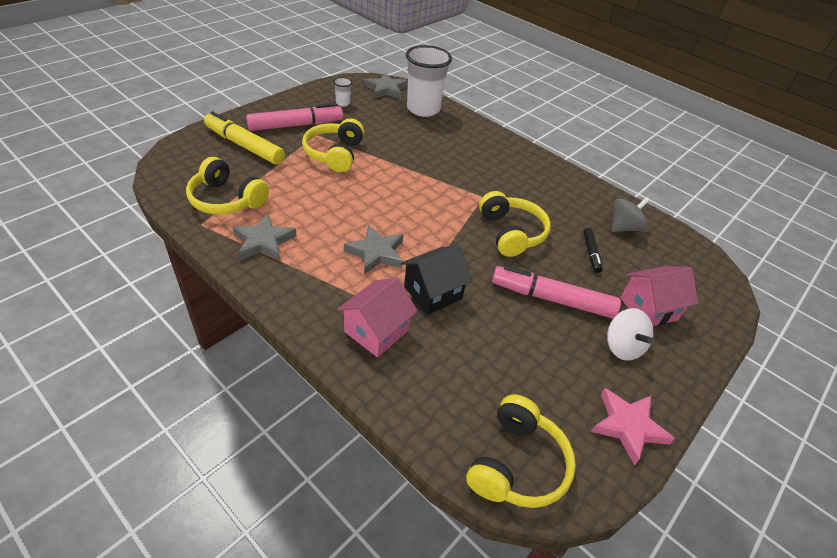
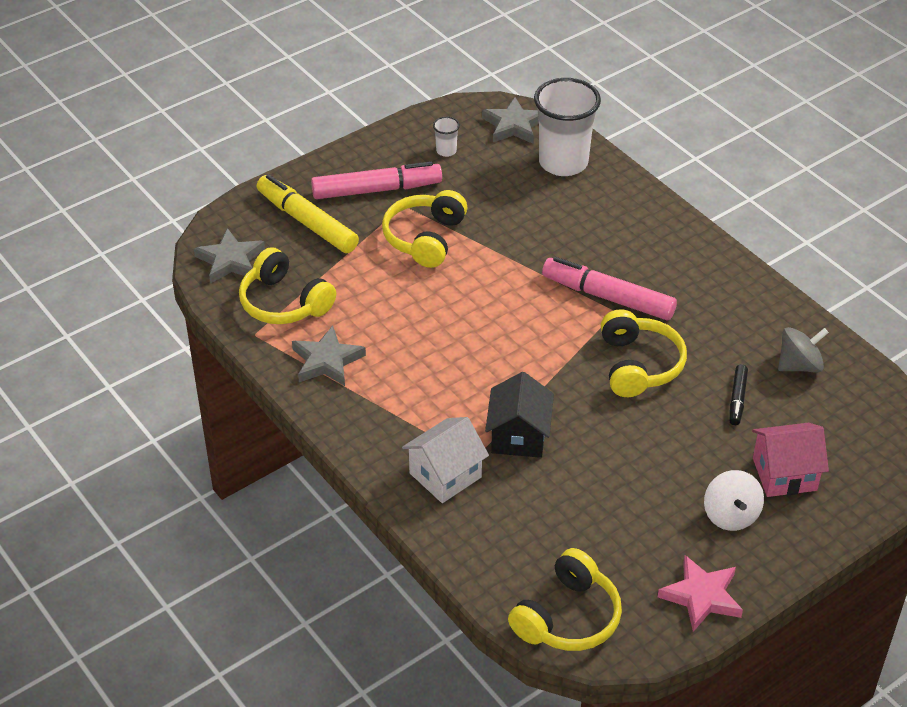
camera: 15 degrees right, 0 degrees up
(376, 253) = (459, 382): grey star -> grey star (230, 260)
(376, 331) = (445, 475): pink house -> white house
(433, 293) = (518, 436): black house -> black house turned 60 degrees counterclockwise
(552, 299) = (664, 454): pink marker -> pink marker (608, 297)

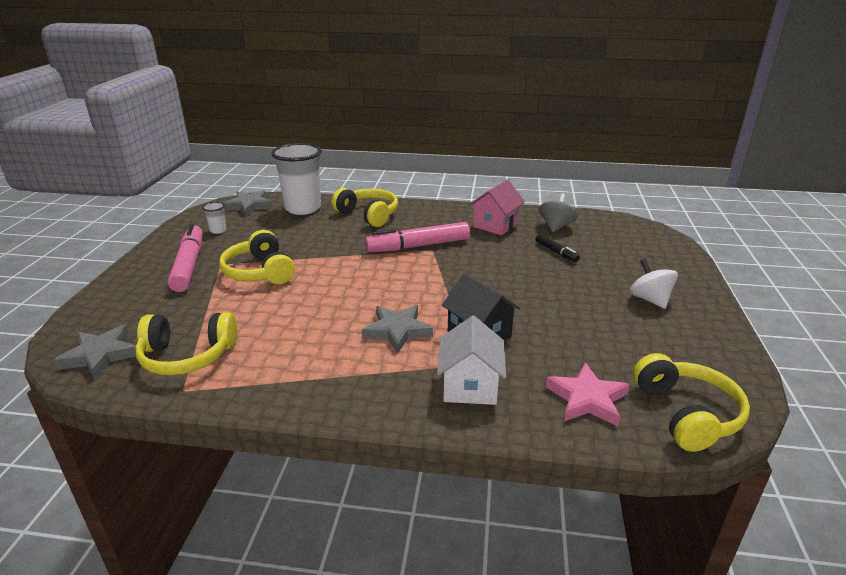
camera: 45 degrees left, 15 degrees down
(307, 222) = (150, 303): yellow marker -> none
(327, 361) = (274, 372): grey star -> grey star (397, 331)
(376, 190) = (189, 265): pink marker -> pink marker turned 45 degrees counterclockwise
(638, 365) = (485, 264): yellow headphones -> yellow headphones (368, 215)
(701, 596) = (716, 346): pink star -> pink star (587, 399)
(730, 515) = (649, 299): white spinning top -> white spinning top turned 150 degrees counterclockwise
(784, 474) = (634, 268): pink house -> pink house (495, 225)

